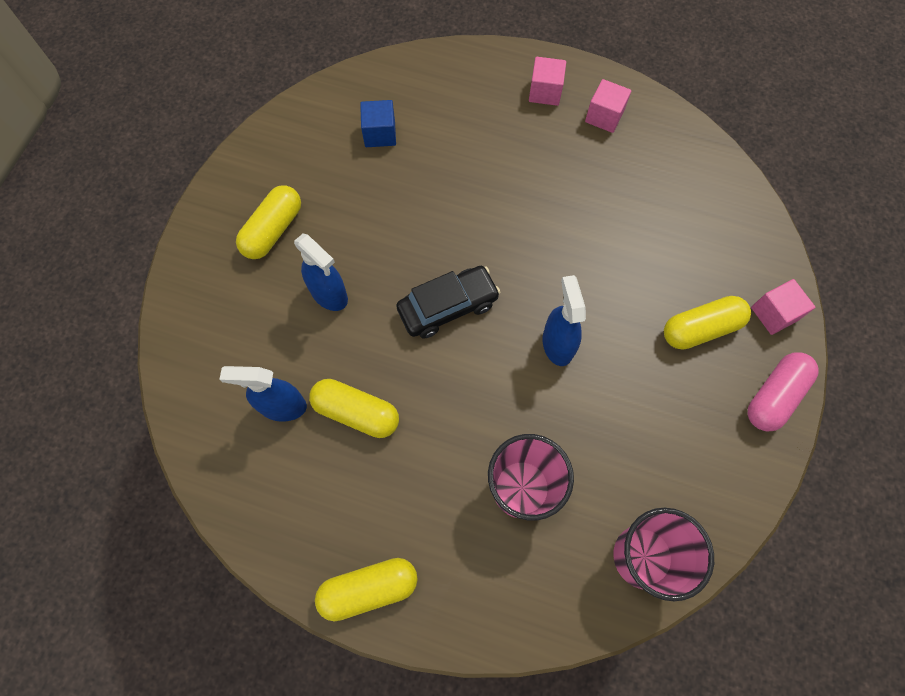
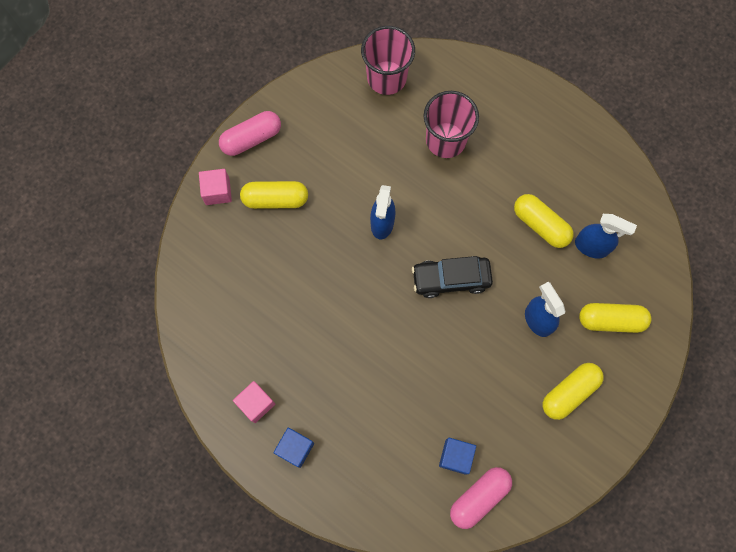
camera: 160 degrees left, 5 degrees up
(344, 107) = (479, 497): none -> pink capsule
(369, 588) = (561, 116): yellow capsule -> yellow capsule (611, 320)
(545, 92) = (295, 448): pink cube -> blue cube

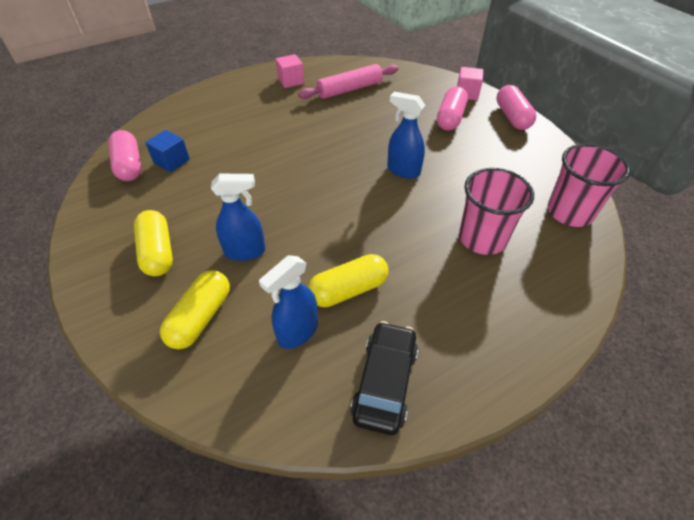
camera: 110 degrees right, 25 degrees down
(252, 324) = (350, 89): none -> pink rolling pin
(275, 199) = (450, 118): yellow capsule -> pink capsule
(295, 448) = (247, 90): blue cube -> none
(451, 279) = (325, 200): black car -> black car (384, 382)

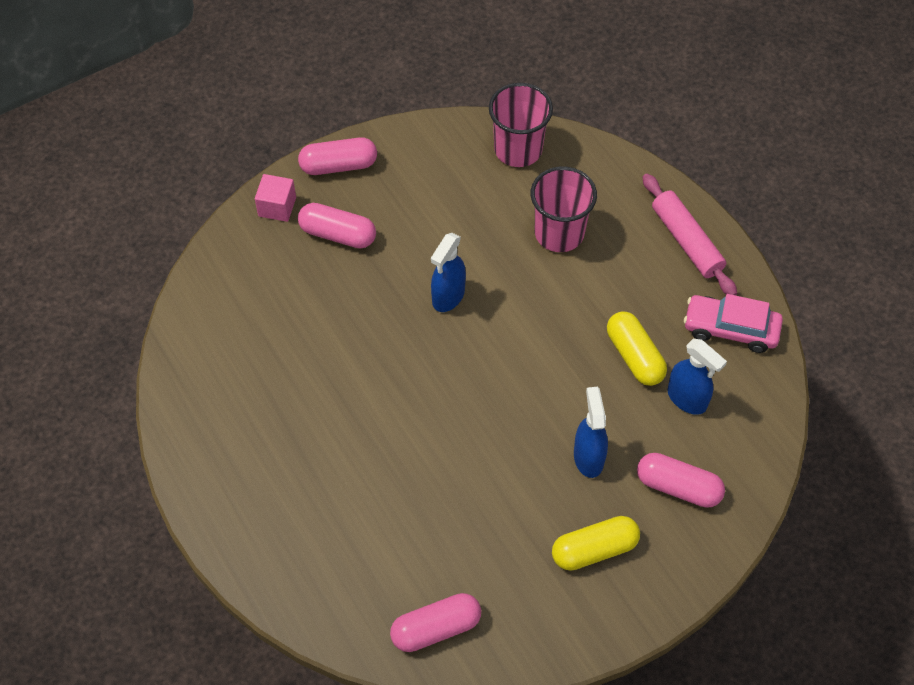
camera: 90 degrees left, 10 degrees up
(172, 161) = (427, 573): blue cube -> none
(200, 317) = (678, 487): yellow capsule -> pink capsule
(291, 81) = (221, 437): pink cube -> none
(350, 89) = (254, 353): pink rolling pin -> pink rolling pin (686, 241)
(384, 382) = (730, 329): black car -> pink car

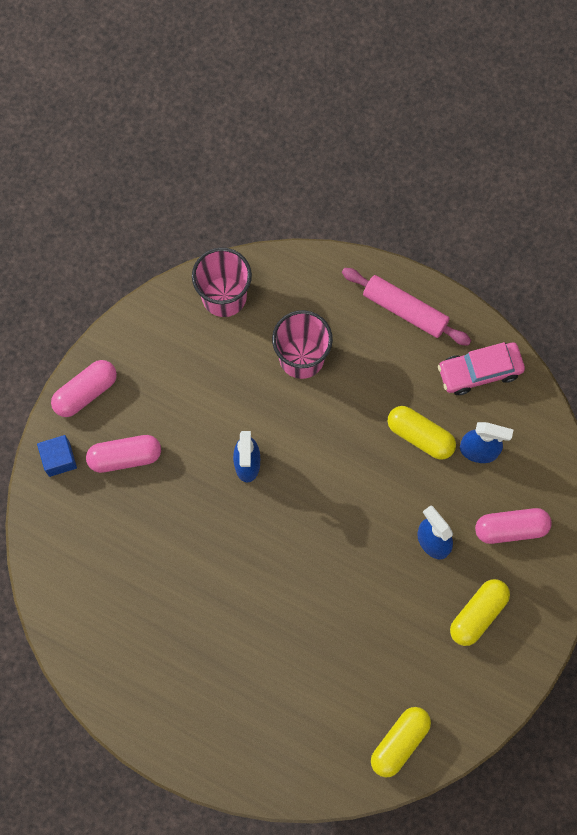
camera: 30 degrees left, 15 degrees up
(277, 207) = (59, 459): pink cube -> blue cube
(436, 628) = (399, 742): pink capsule -> yellow capsule

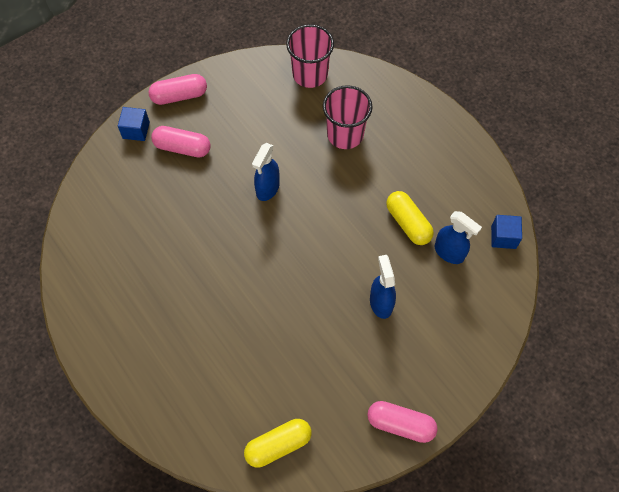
camera: 25 degrees right, 10 degrees down
(405, 310) = (438, 134): pink rolling pin -> none
(478, 614) = (391, 373): yellow capsule -> none
(479, 371) = (476, 197): pink car -> none
(511, 528) = (449, 320): pink capsule -> pink capsule (400, 424)
(528, 406) = (503, 237): none -> blue cube

